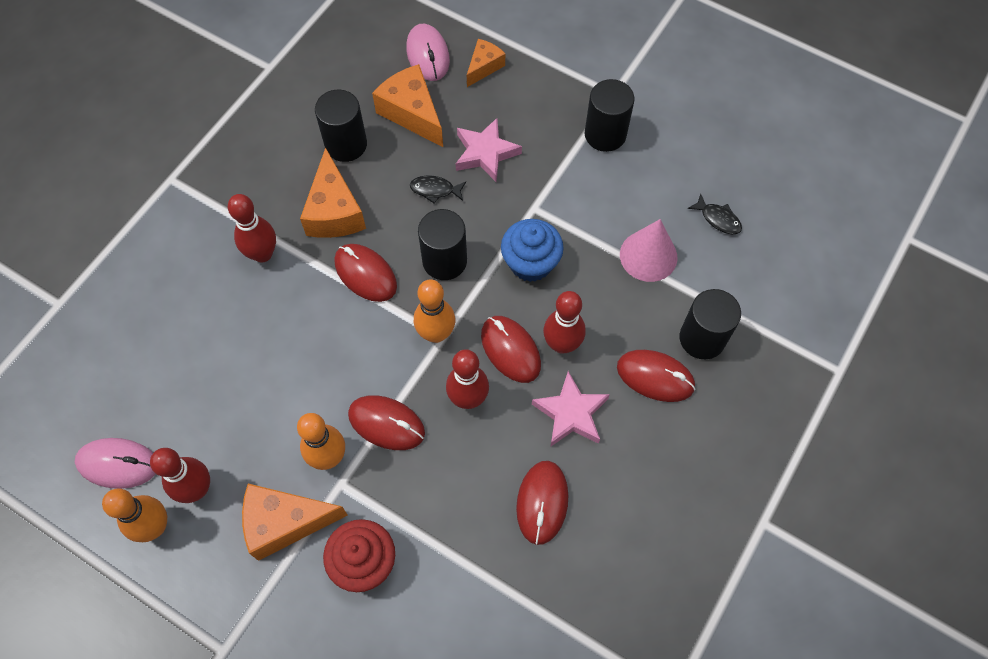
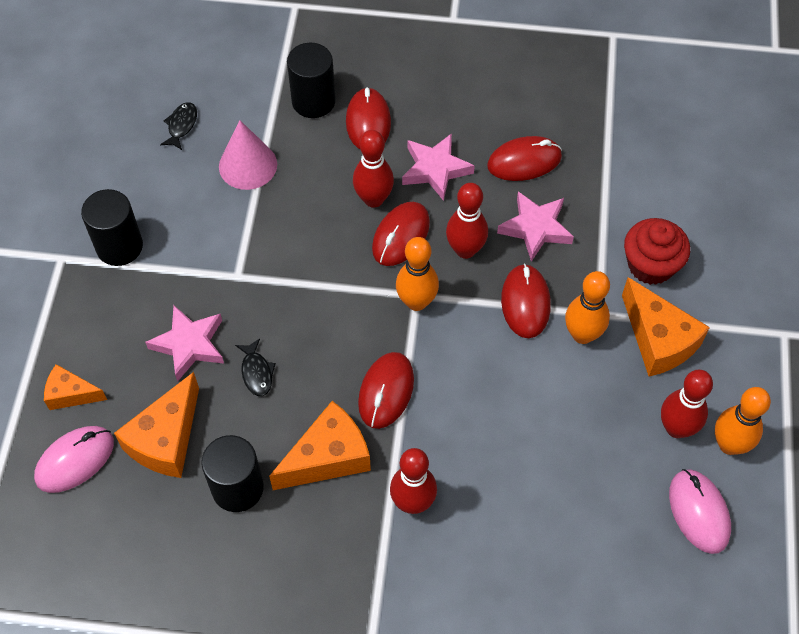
camera: 115 degrees left, 5 degrees down
(444, 261) = (336, 328): black cylinder -> none
(459, 473) = (535, 228): none -> pink star
(530, 263) = (301, 254): blue cupcake -> none

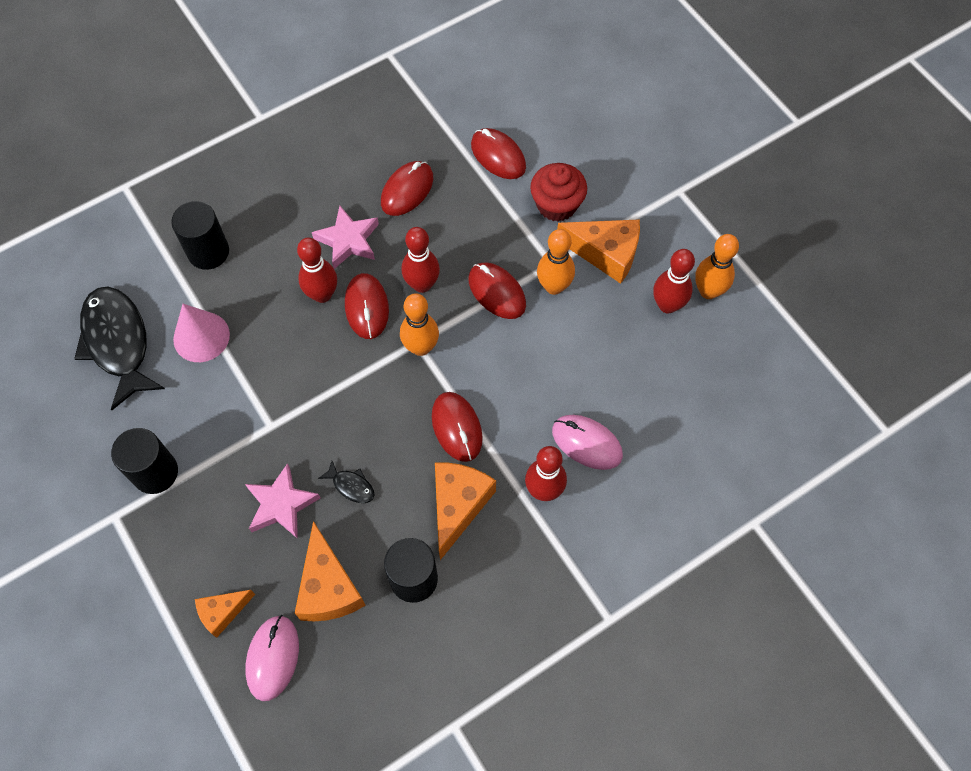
camera: 40 degrees left, 5 degrees up
(181, 125) = (118, 343): black fish -> black fish, size x2.40
(368, 122) = (266, 239): red mouse -> red mouse (498, 156)
(535, 228) = (457, 234): pink star -> none
(698, 512) = (727, 350): pink mouse -> pink mouse (586, 443)

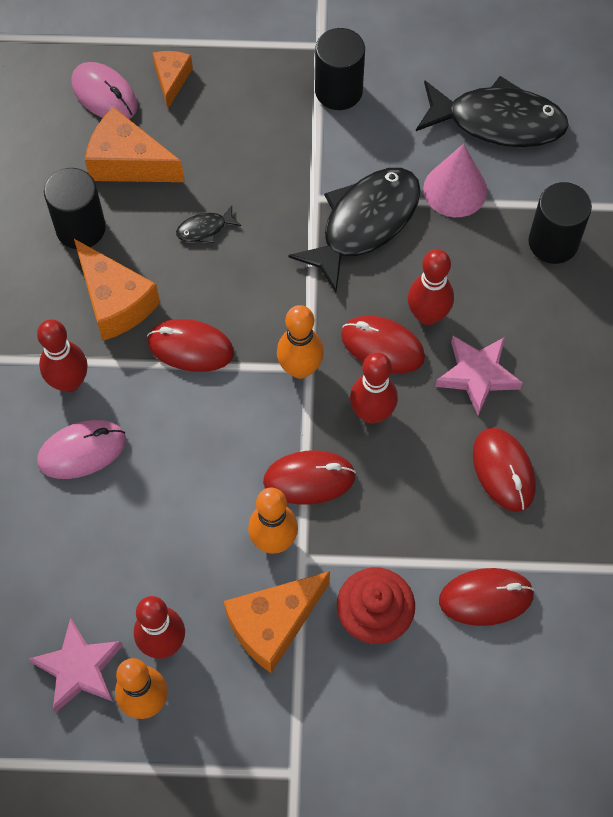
camera: 125 degrees right, 0 degrees up
(272, 378) = (364, 224): none -> black fish
(281, 504) = (231, 167): pink star -> pink star (79, 668)

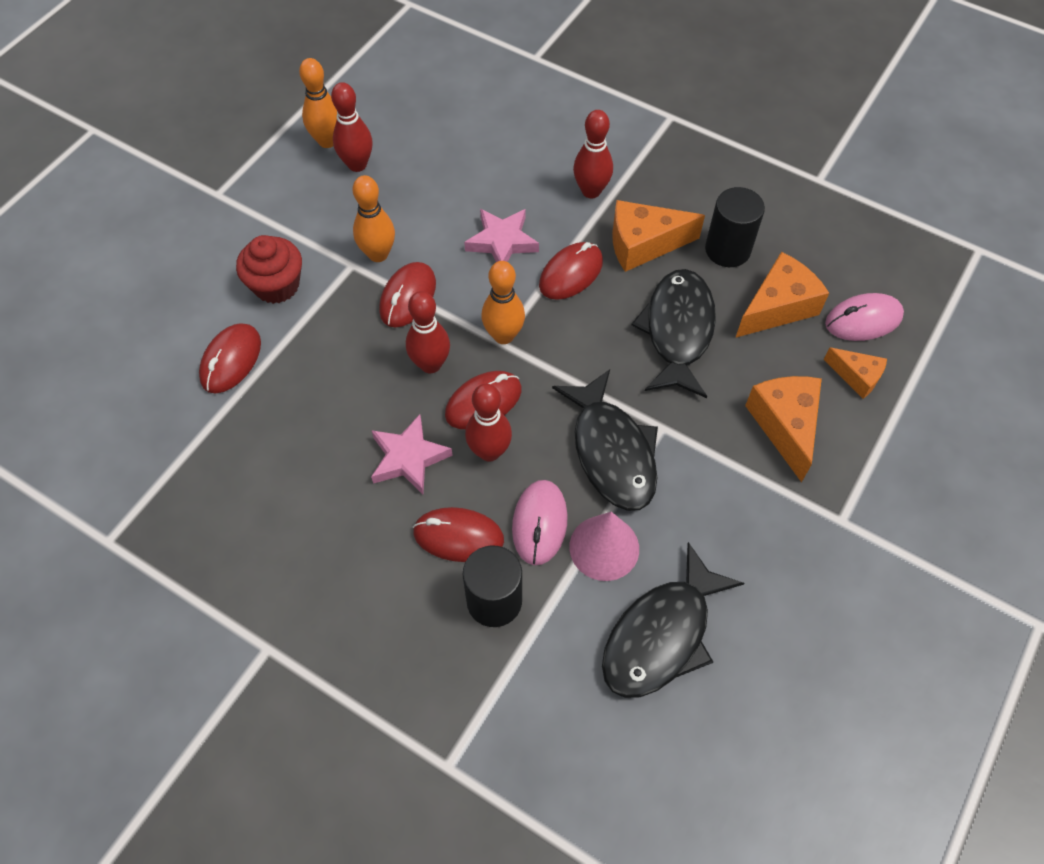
camera: 120 degrees right, 5 degrees down
(79, 668) = (376, 118): pink star -> pink star (502, 242)
(82, 451) = (529, 177): pink mouse -> pink mouse (539, 523)
(205, 229) = (677, 331): black fish -> black fish, size x2.40
(273, 624) = (320, 227): orange cheese -> orange cheese (785, 425)
(338, 91) = (775, 507): black cylinder -> none
(503, 470) = (315, 429): red mouse -> red mouse (458, 536)

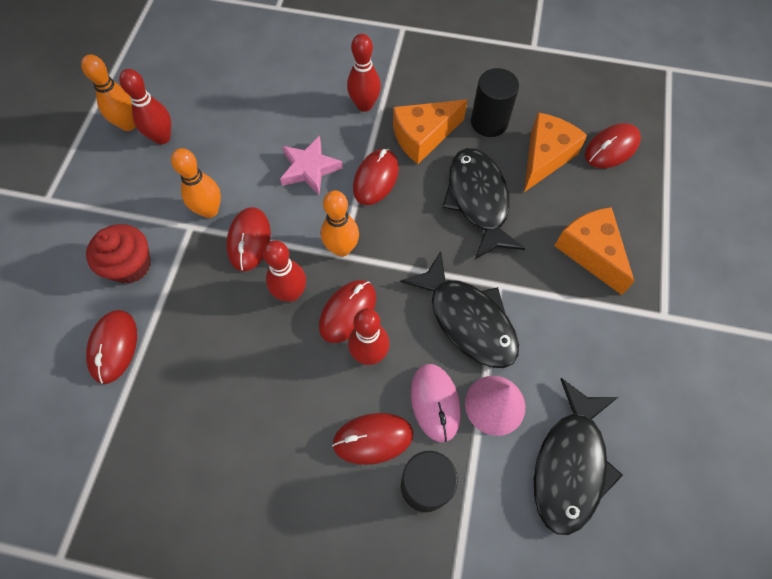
camera: 20 degrees left, 5 degrees up
(408, 458) = (304, 383): pink star -> none
(856, 377) = (625, 195): orange cheese -> none
(863, 320) = (611, 148): pink mouse -> red mouse

